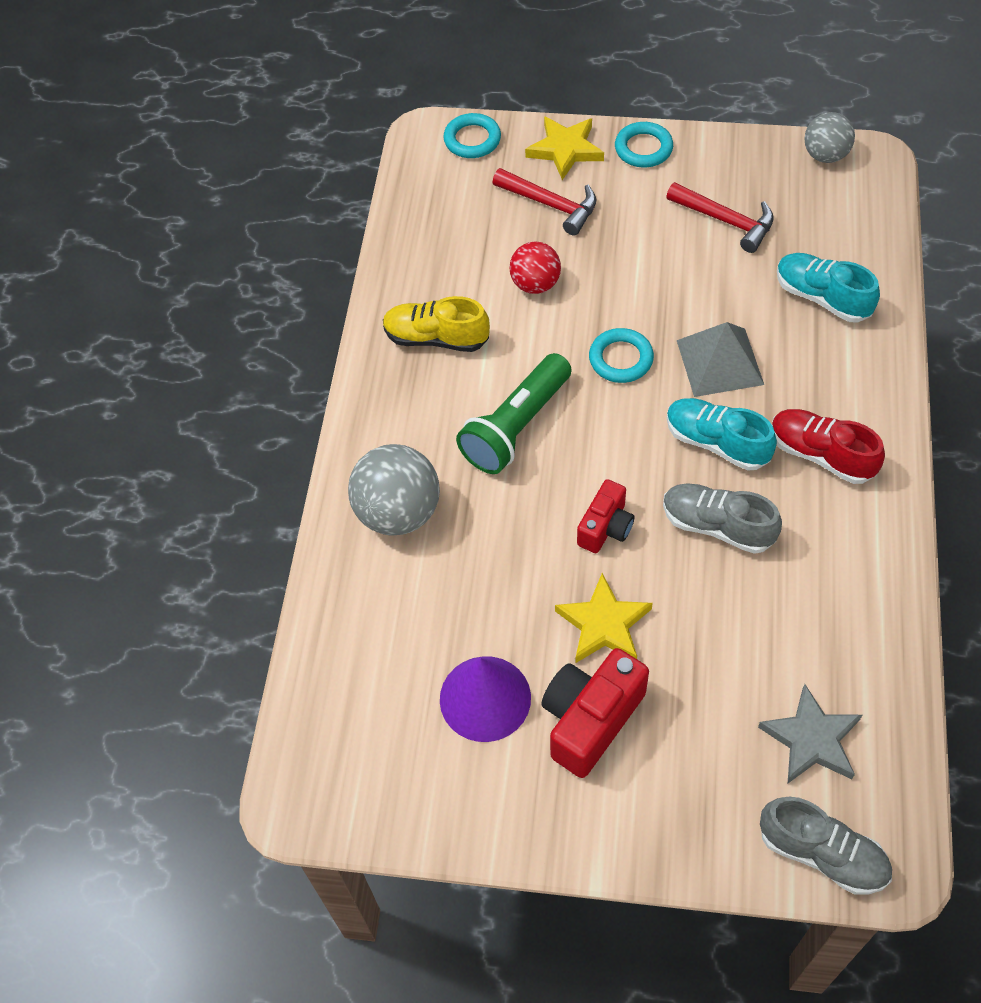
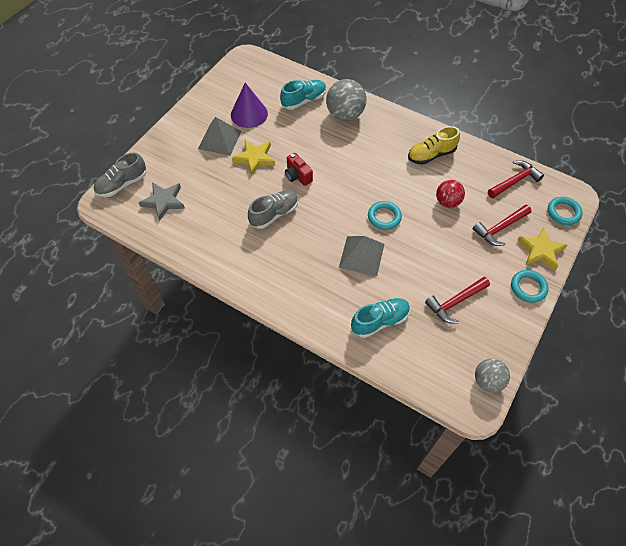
camera: 110 degrees right, 0 degrees up
(436, 338) = (431, 155): yellow shoe -> yellow shoe turned 150 degrees counterclockwise
(437, 211) = (514, 181): none -> red hammer
(516, 427) = (366, 165): green flashlight -> none
(590, 720) = (219, 139): red camera -> grey pyramid
(716, 443) = (316, 233): turquoise shoe -> turquoise shoe (304, 100)
(821, 455) = (286, 271): red shoe -> none

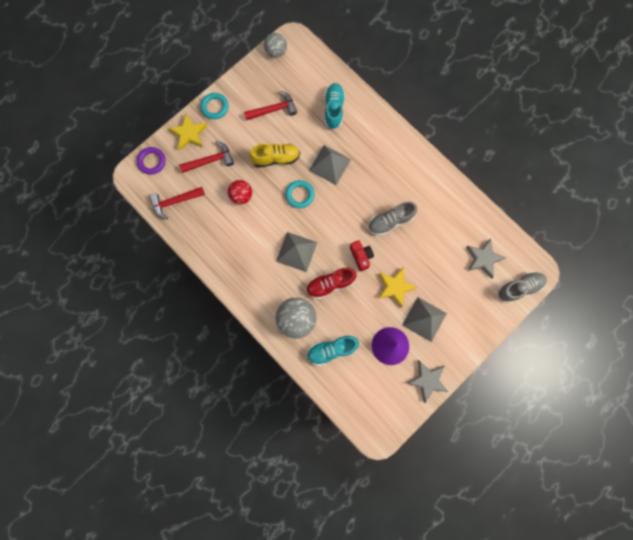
camera: 165 degrees left, 20 degrees up
(208, 98) = (427, 380): none -> grey star
(322, 147) = (330, 284): none -> red shoe
(366, 166) = (296, 251): none -> grey pyramid
(380, 321) = (334, 109): turquoise shoe -> turquoise shoe turned 105 degrees clockwise
(431, 155) = (234, 249): yellow shoe -> yellow shoe (276, 158)
(563, 212) = (152, 161): turquoise ring -> purple ring

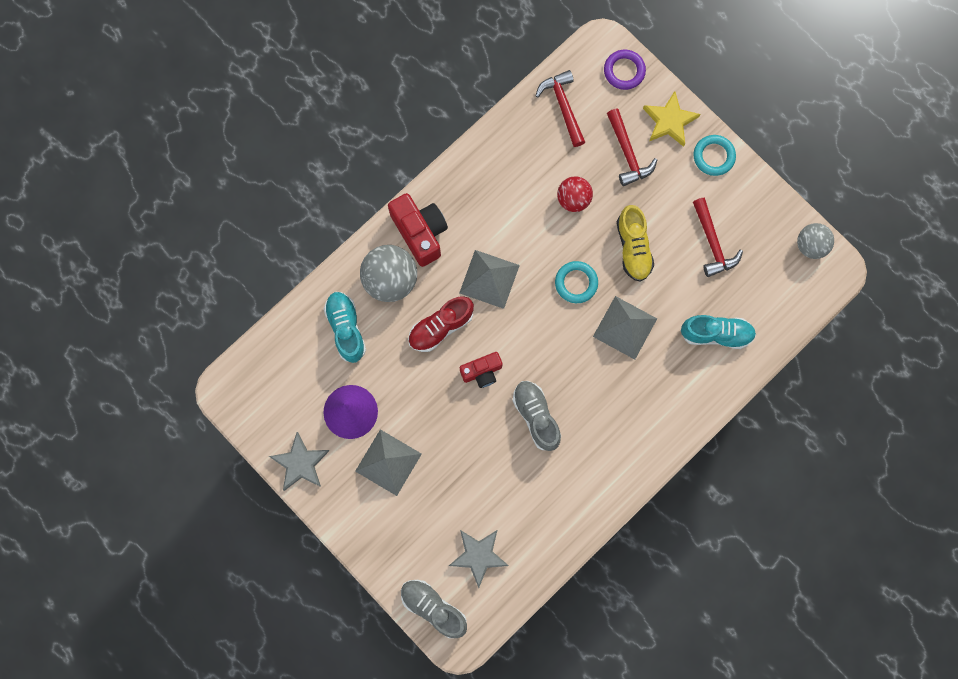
camera: 90 degrees right, 0 degrees up
(263, 299) = (420, 232): none -> red camera
(330, 284) = (441, 327): red shoe -> red shoe turned 105 degrees counterclockwise
(395, 287) = (436, 421): yellow star -> none
(519, 288) = (433, 608): grey shoe -> grey shoe turned 150 degrees clockwise

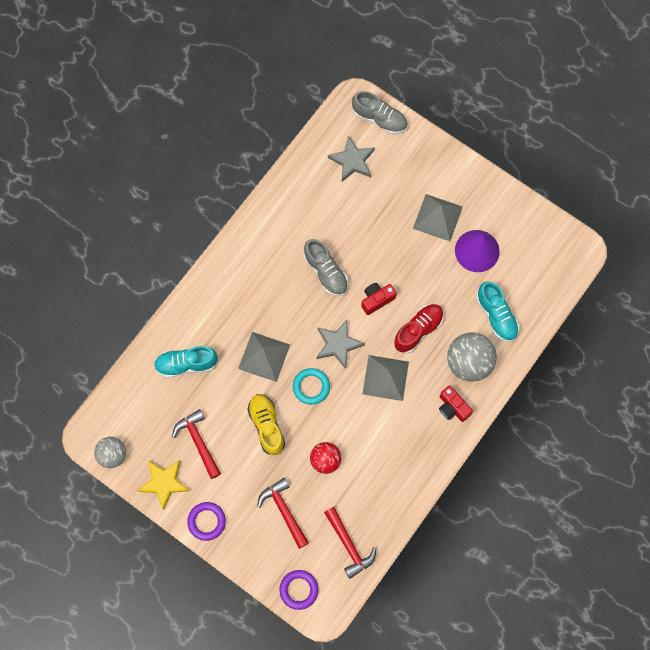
camera: 170 degrees right, 5 degrees down
(300, 463) = (507, 205): grey star -> grey star (338, 344)
(420, 232) = (452, 407): red camera -> red camera, size x0.61
(669, 121) = (250, 548): yellow star -> yellow star (164, 483)
(713, 156) = (206, 521): turquoise ring -> purple ring

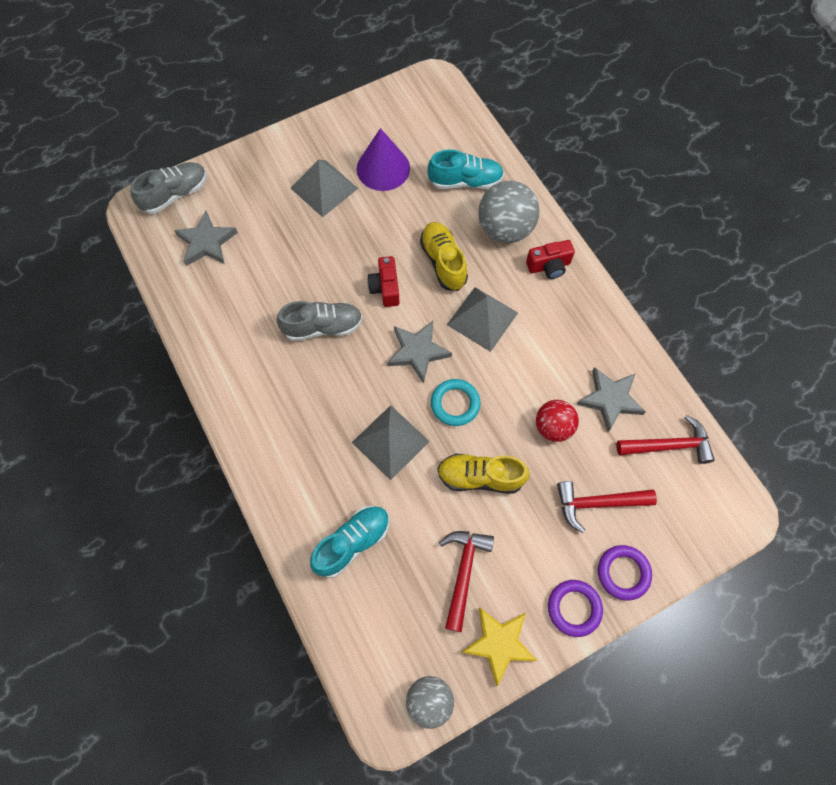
camera: 65 degrees left, 5 degrees down
(186, 364) = (352, 542): turquoise shoe -> turquoise shoe turned 150 degrees counterclockwise
(198, 442) = (463, 572): red hammer -> red hammer turned 105 degrees clockwise
(299, 590) = (704, 529): purple ring -> purple ring (623, 573)
(365, 492) = (610, 399): none -> grey star
(418, 330) = (443, 262): red shoe -> yellow shoe

